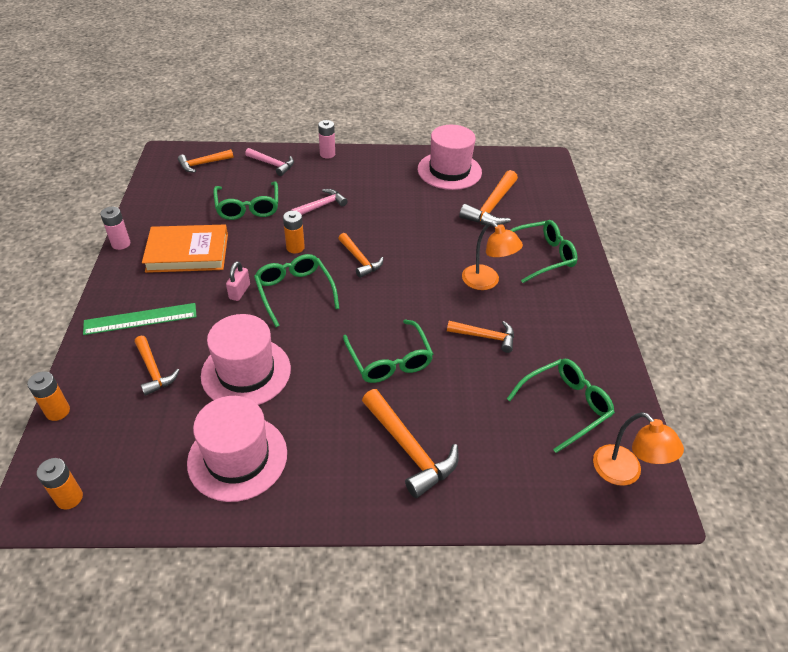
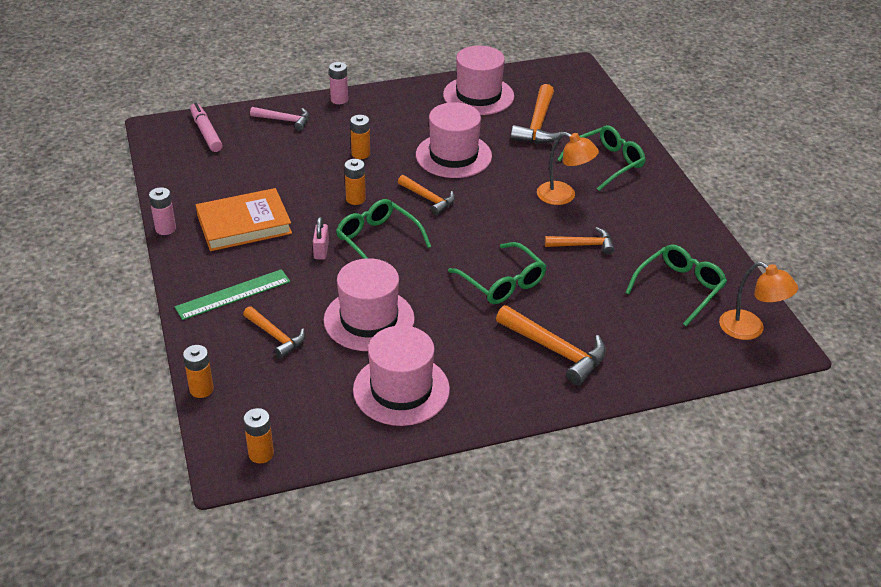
camera: 15 degrees left, 5 degrees down
(203, 164) = (206, 132): orange hammer -> pink marker
(248, 207) = (283, 168): green glasses -> none
(321, 206) = (360, 154): pink hammer -> orange battery
(402, 222) = (453, 155): none -> pink hat

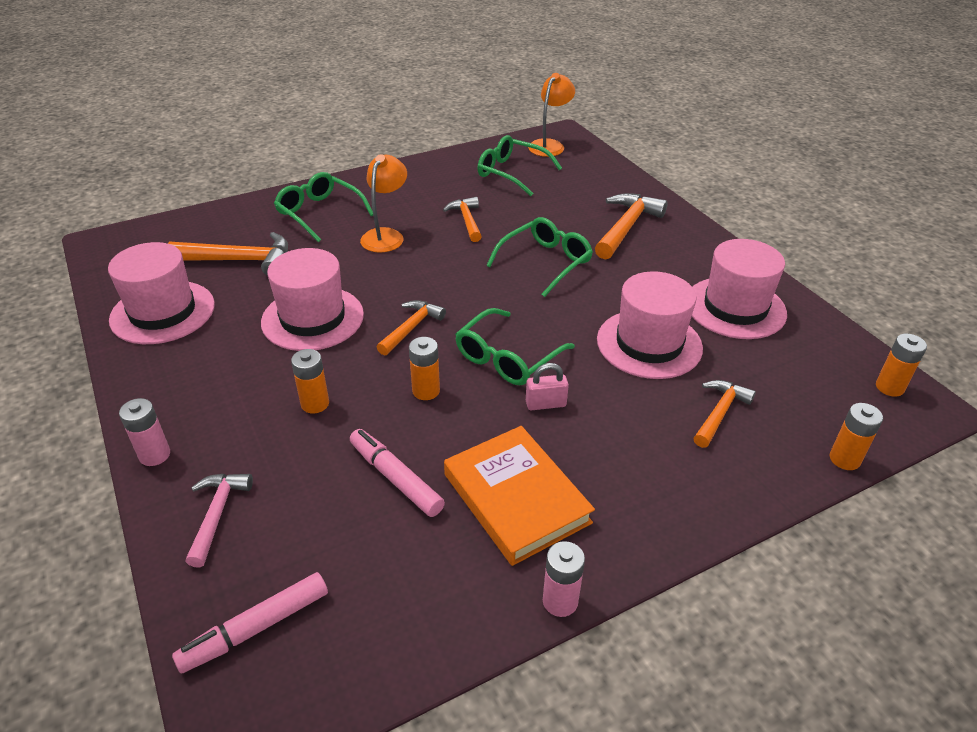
camera: 100 degrees left, 0 degrees up
(233, 294) = (669, 472): green ruler -> none
(282, 180) = (395, 478): none -> pink marker

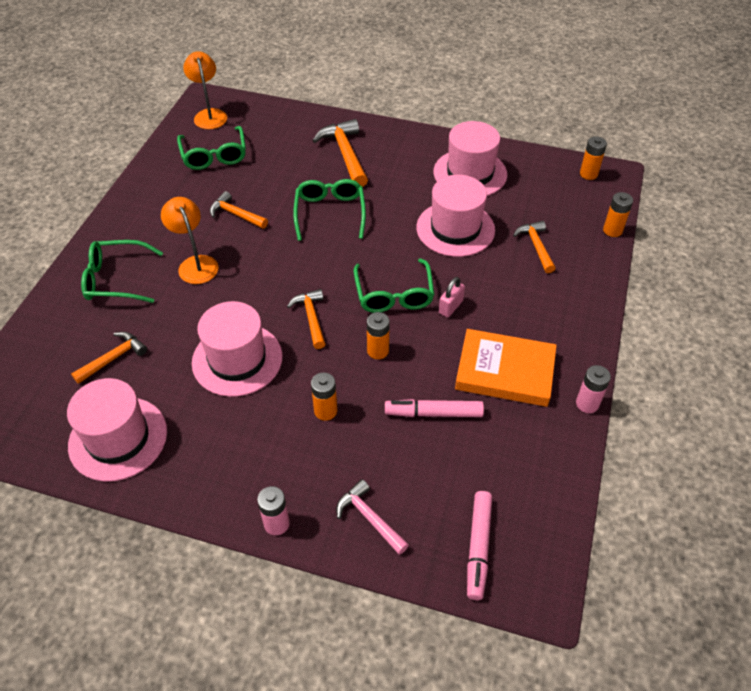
camera: 45 degrees left, 10 degrees up
(240, 260) = (113, 358): orange hammer -> orange hammer, size x0.63
(512, 173) = (214, 155): green glasses -> green glasses turned 90 degrees counterclockwise

